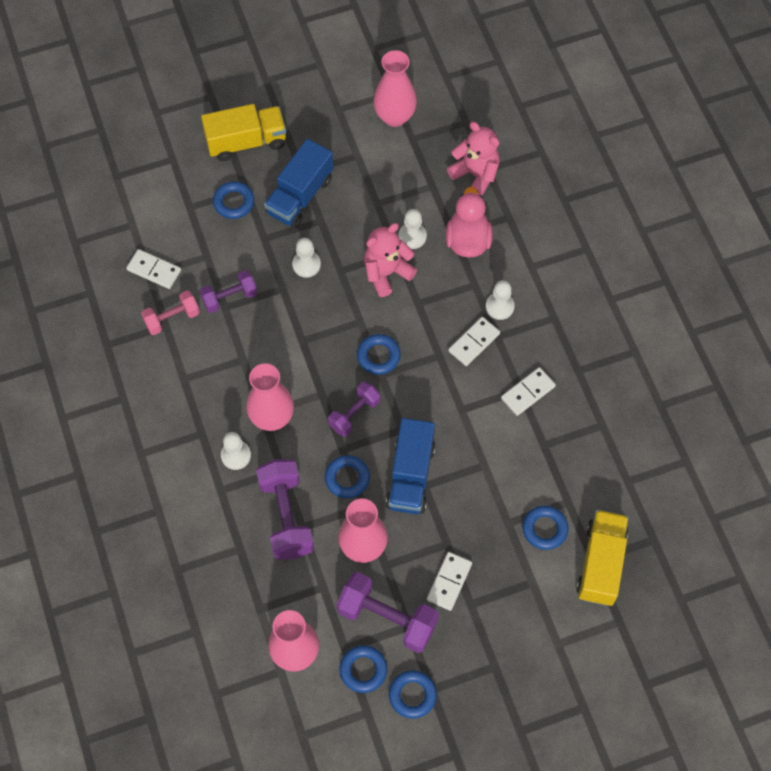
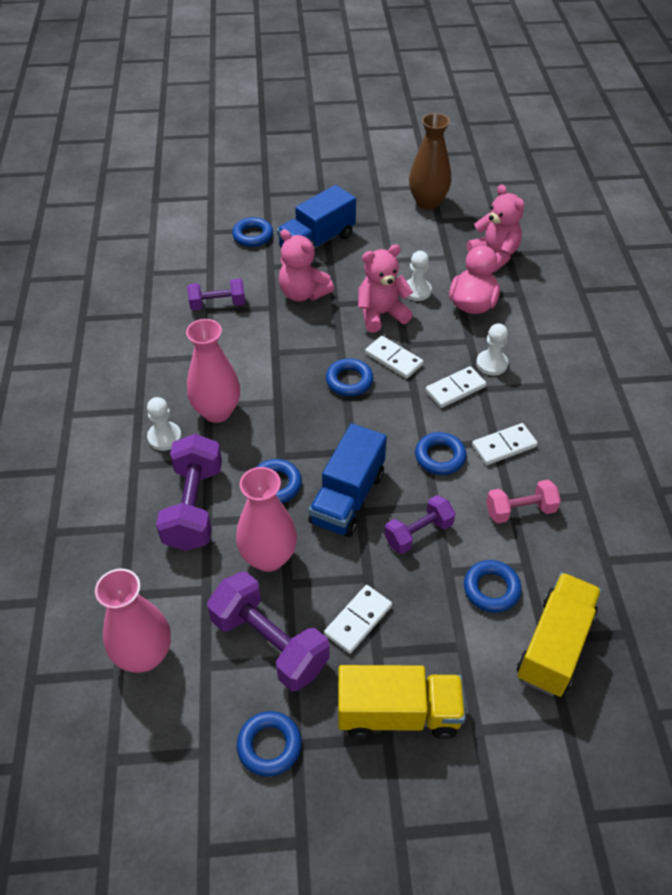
camera: 15 degrees right, 15 degrees down
(154, 270) = (155, 271): white domino -> white domino (393, 359)
(172, 318) = (154, 310): pink dumbbell -> pink dumbbell (520, 510)
(246, 142) = (282, 196): yellow truck -> yellow truck (398, 713)
(306, 265) = (303, 293): white pawn -> pink teddy bear
(354, 414) = (305, 426): purple dumbbell -> purple dumbbell (418, 533)
(363, 670) = (218, 697): blue ring -> blue ring (440, 457)
(394, 116) = (427, 202): pink vase -> brown vase

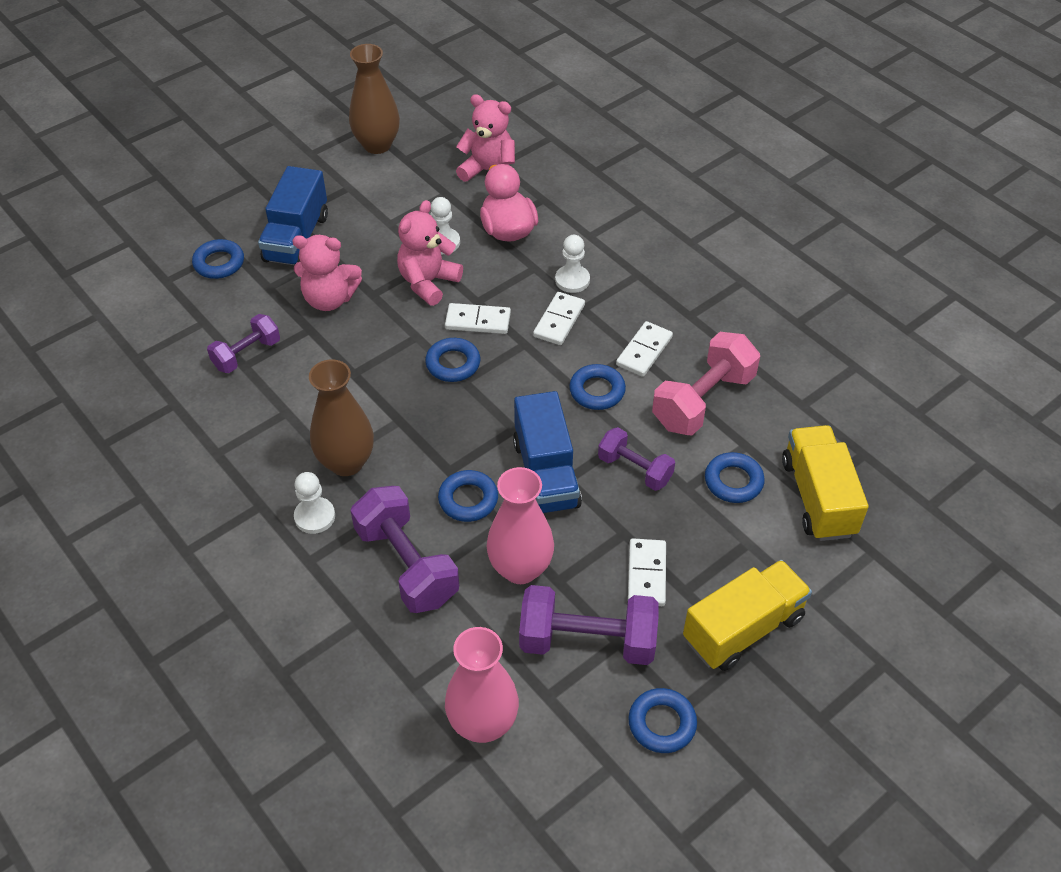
camera: 35 degrees left, 0 degrees up
(217, 411) = (346, 462): pink vase -> brown vase
(418, 533) = (635, 469): purple dumbbell -> purple dumbbell turned 75 degrees counterclockwise
(520, 510) = (703, 401): pink dumbbell -> pink dumbbell, size x1.64

